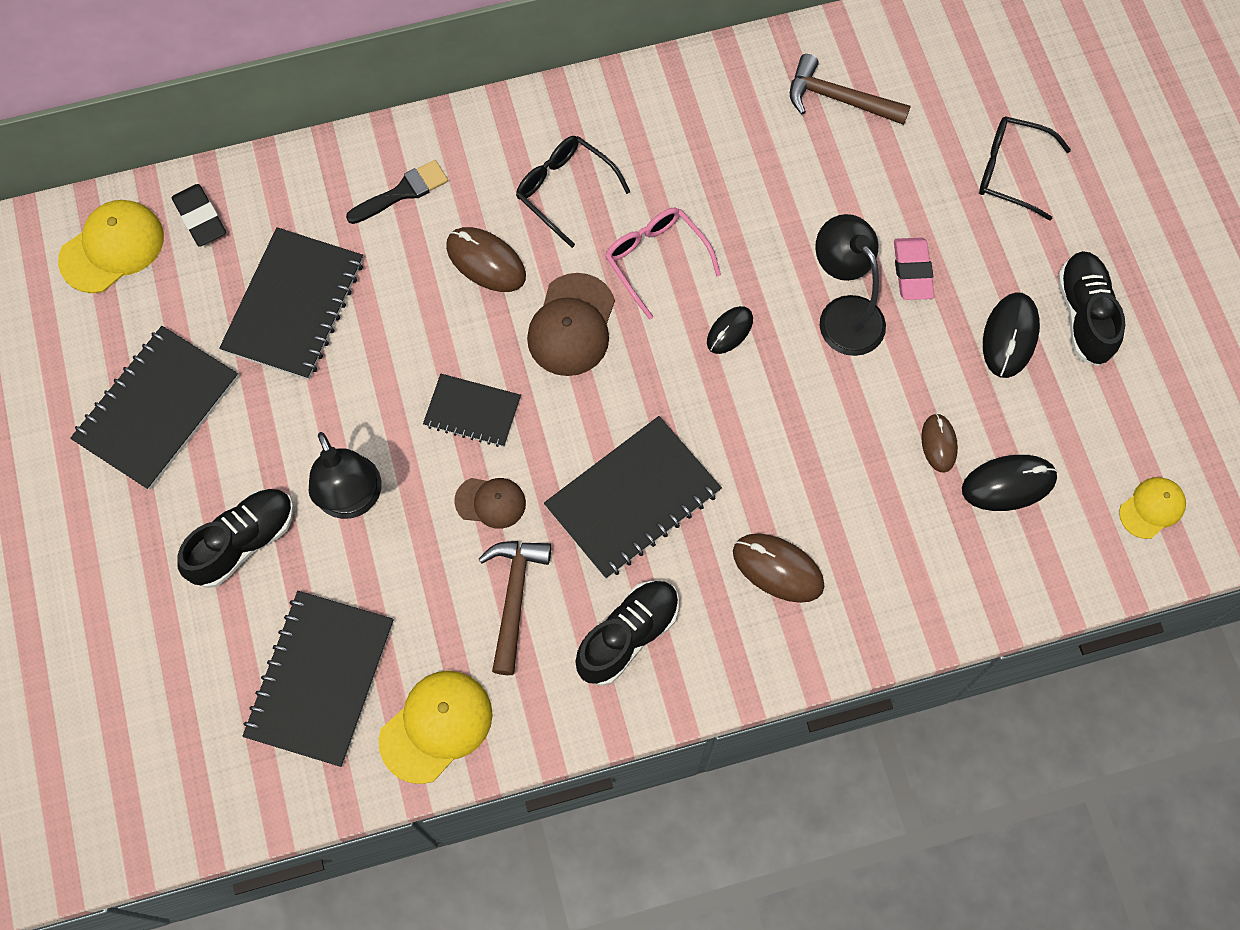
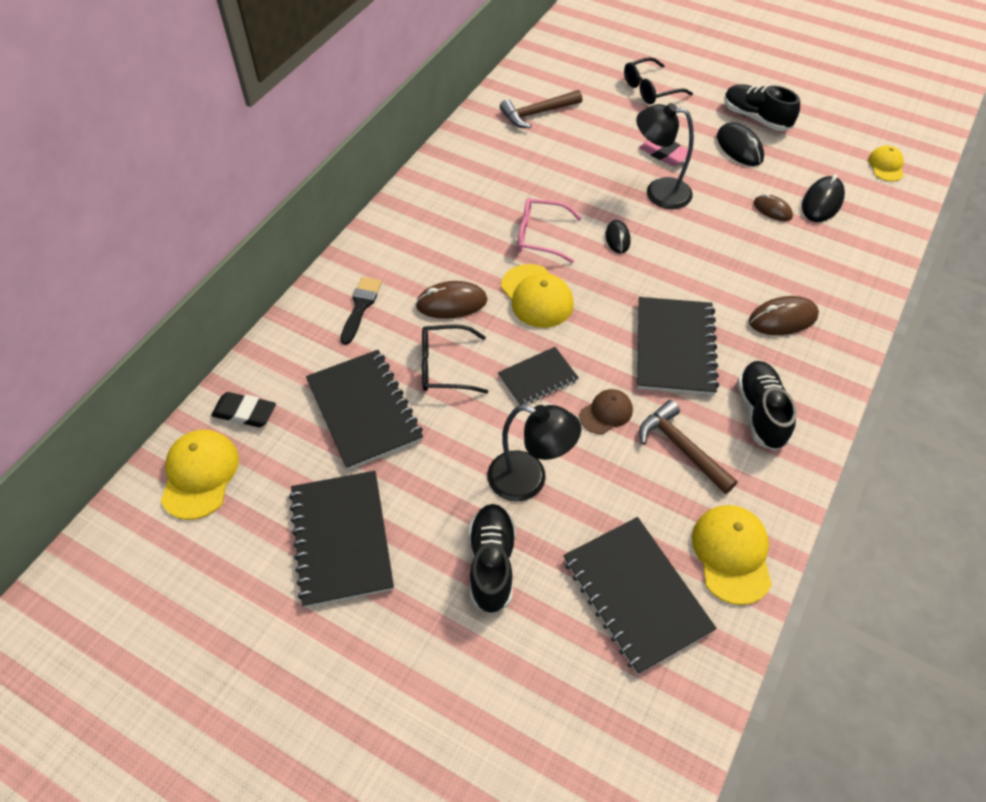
camera: 45 degrees left, 15 degrees down
(564, 190) = (452, 241): black glasses -> black glasses (444, 367)
(572, 325) = (536, 296): brown cap -> yellow cap

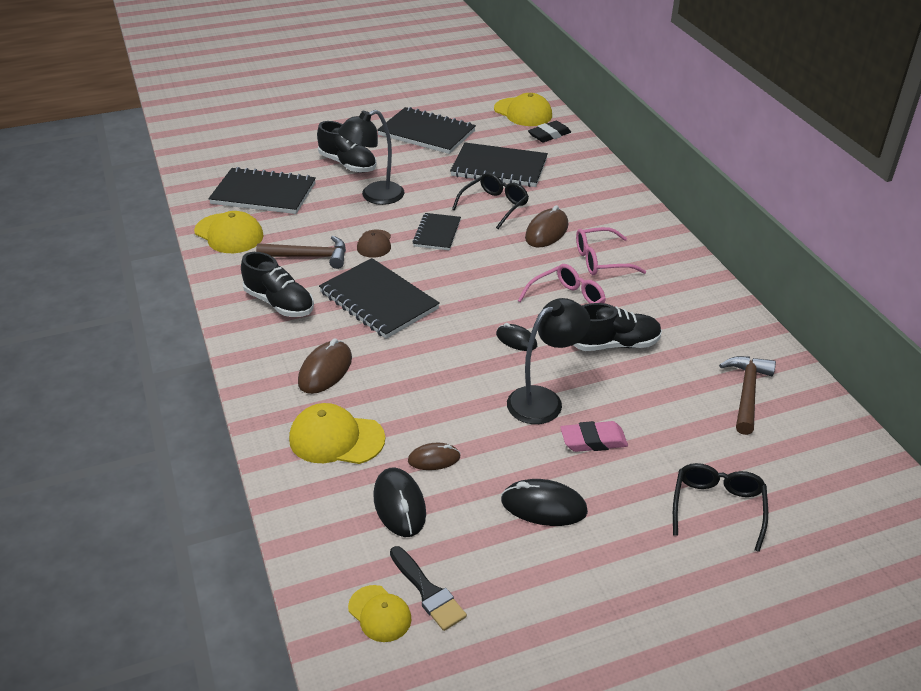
camera: 130 degrees right, 15 degrees down
(360, 307) = (588, 198): black brush -> black brush (428, 592)
(460, 247) = (600, 260): none -> pink glasses
(536, 296) = (506, 268): yellow cap -> yellow cap (336, 438)
(756, 118) = (577, 562): black shoe -> black shoe (614, 344)

